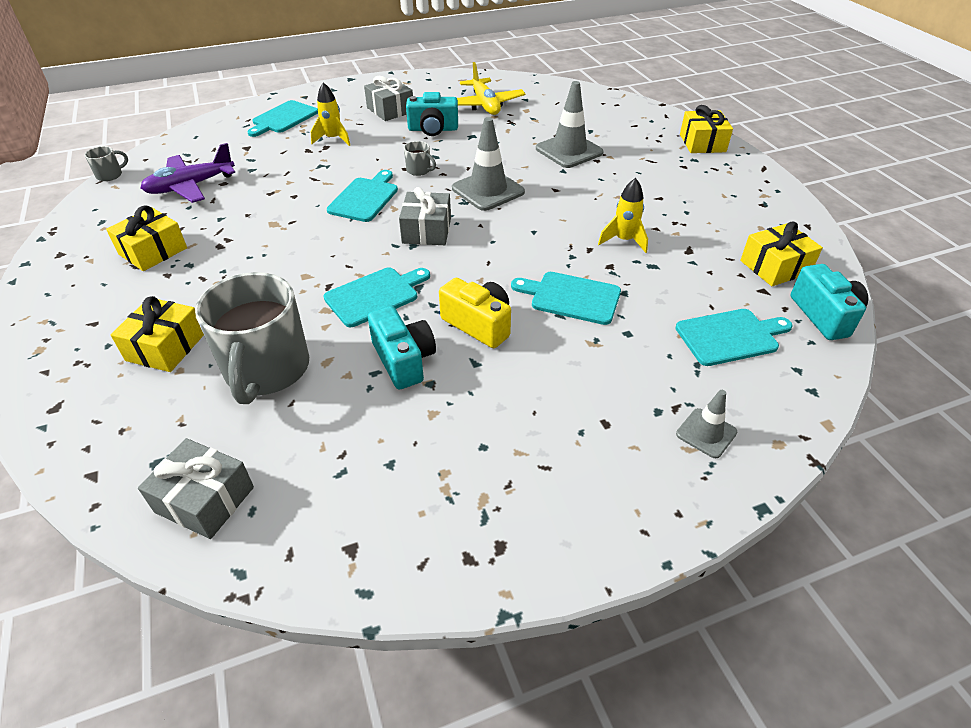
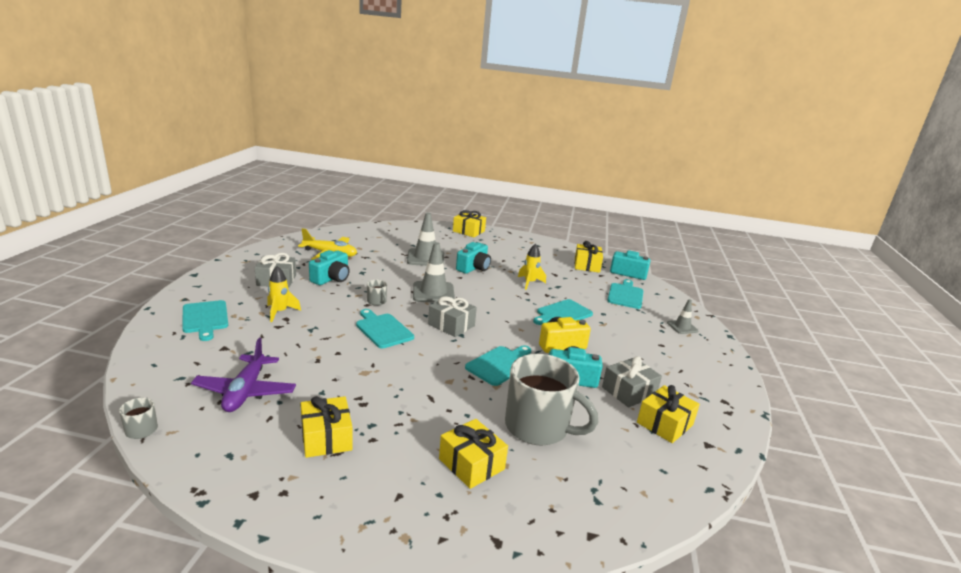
camera: 60 degrees left, 20 degrees down
(205, 499) = (644, 487): grey gift -> grey gift (628, 392)
(367, 484) = (664, 424): none -> yellow gift
(375, 295) = (500, 365): turquoise cutting board -> turquoise cutting board turned 45 degrees clockwise
(419, 170) = (377, 301): grey mug -> grey mug turned 75 degrees clockwise
(597, 188) = (473, 268): none -> turquoise camera

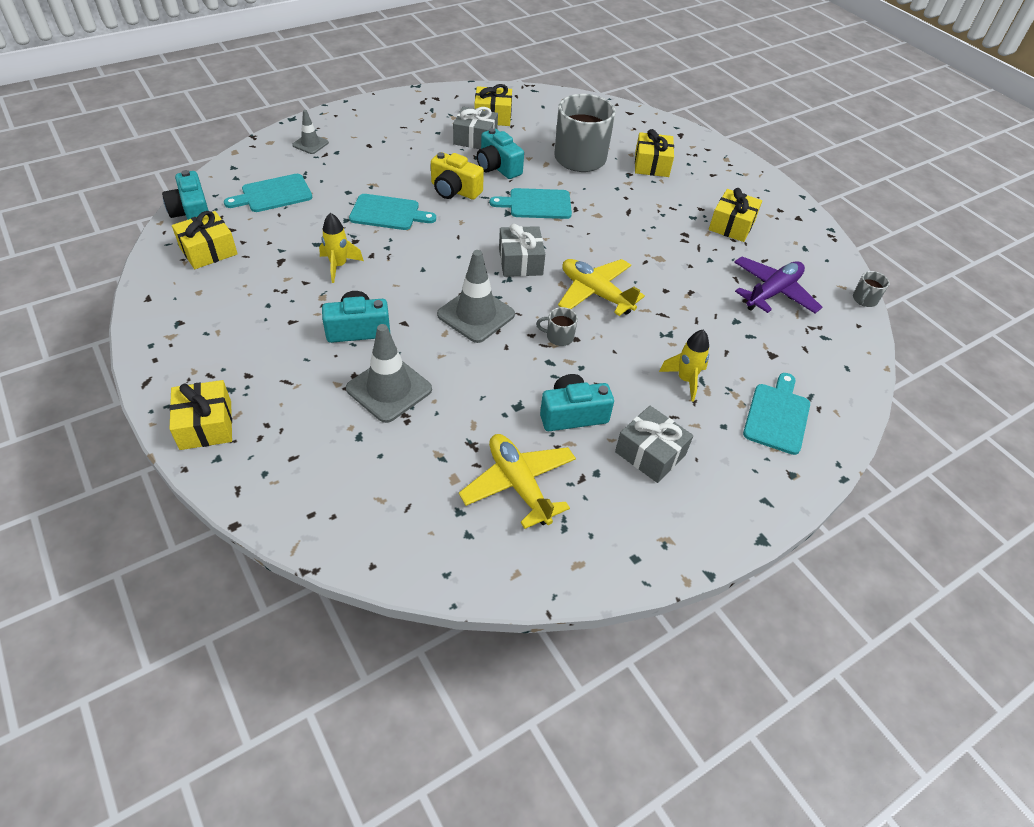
camera: 135 degrees left, 25 degrees up
(377, 301) = (559, 337): grey mug -> grey mug turned 90 degrees counterclockwise
(383, 329) = (595, 293): turquoise cutting board -> yellow plane

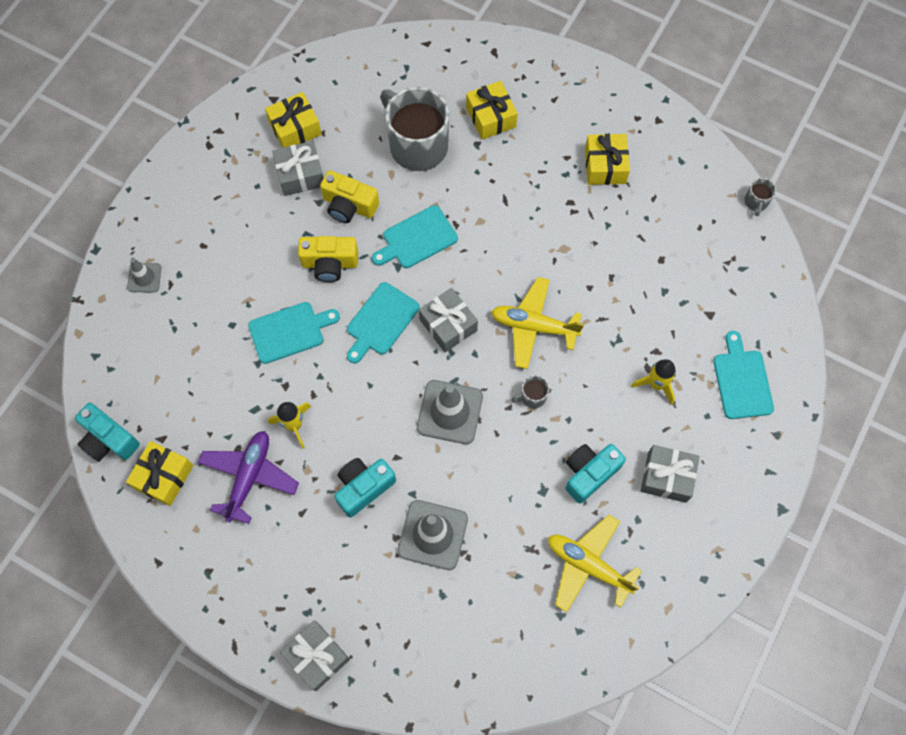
camera: 25 degrees left, 20 degrees up
(206, 425) = (317, 656): yellow gift -> grey gift
(273, 194) = (164, 369): turquoise cutting board -> turquoise cutting board (381, 321)
(498, 167) = (349, 205): turquoise camera -> yellow camera
(772, 292) = (678, 237): purple plane -> purple plane (249, 477)

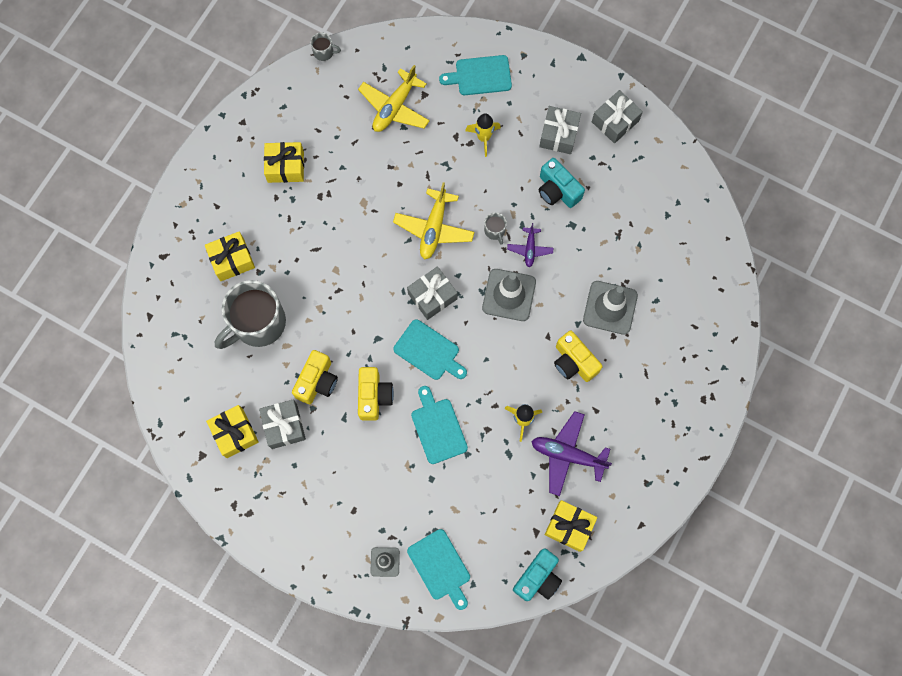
camera: 90 degrees left, 5 degrees up
(317, 656) = (708, 393): grey gift -> grey gift (615, 121)
(363, 487) = (574, 362): turquoise camera -> yellow camera
(417, 238) = (351, 322): turquoise cutting board -> turquoise cutting board (440, 567)
(509, 438) = (530, 249): none -> purple plane
(588, 565) = (629, 194): yellow plane -> yellow plane (395, 107)

